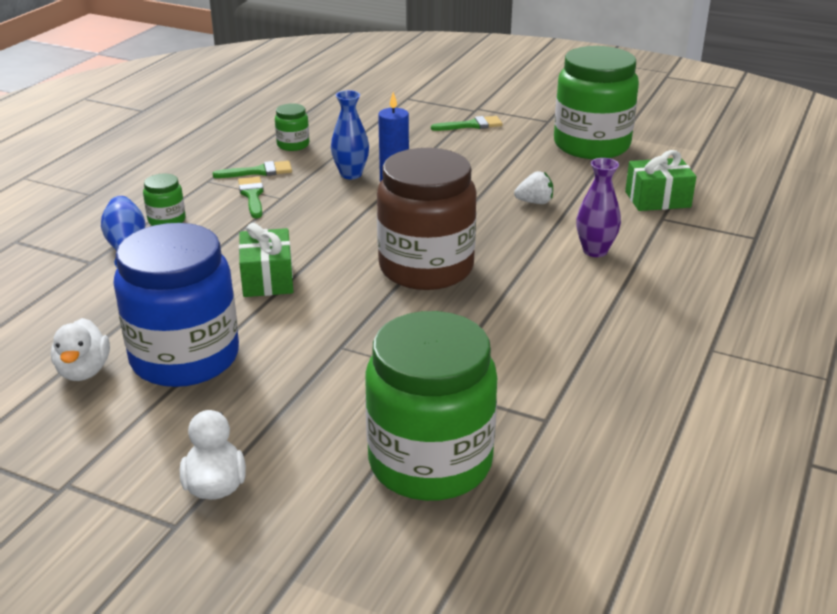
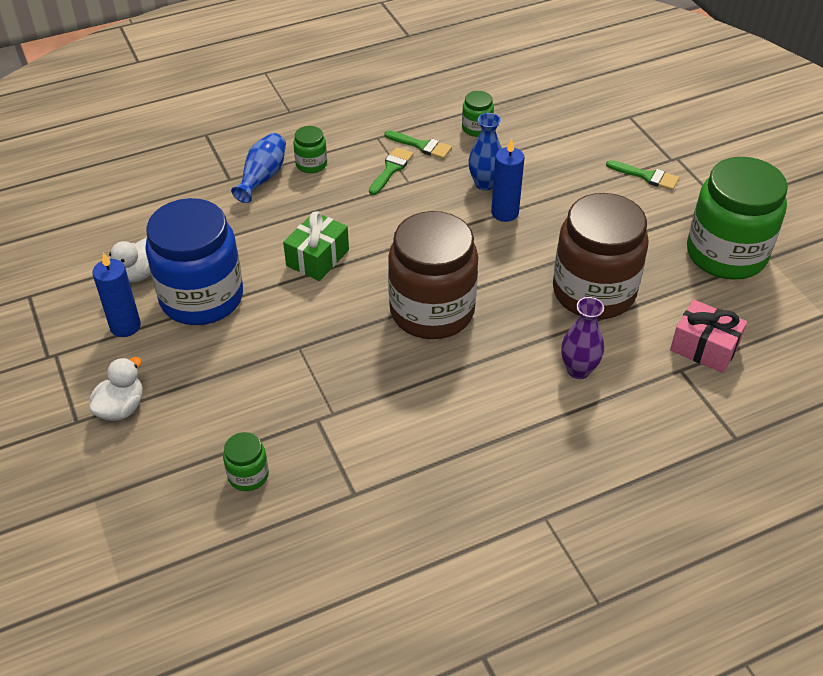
camera: 40 degrees right, 15 degrees up
(125, 419) = (125, 326): none -> blue candle
(430, 462) = (248, 475): green jar -> green jar, size x0.43
(534, 202) = (593, 292): white strawberry -> brown jar
(657, 199) = (704, 347): green gift -> pink gift

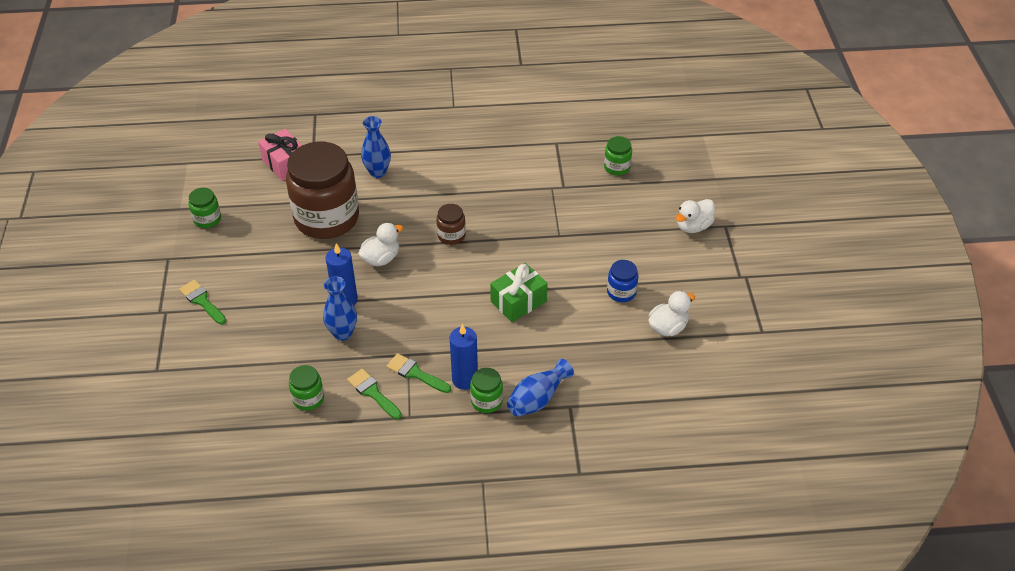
camera: 160 degrees left, 0 degrees up
(125, 326) = (685, 284): blue candle -> blue candle (465, 379)
(202, 297) = (621, 292): blue jar -> blue jar, size x0.43
(391, 169) = (415, 373): green brush -> green brush turned 75 degrees clockwise
(432, 311) = (451, 235): brown jar -> brown jar, size x0.43
(496, 263) = (381, 258): none -> white duck
(578, 370) = (377, 172): purple vase -> blue vase
(726, 254) = (207, 219): green jar -> green jar, size x0.43

